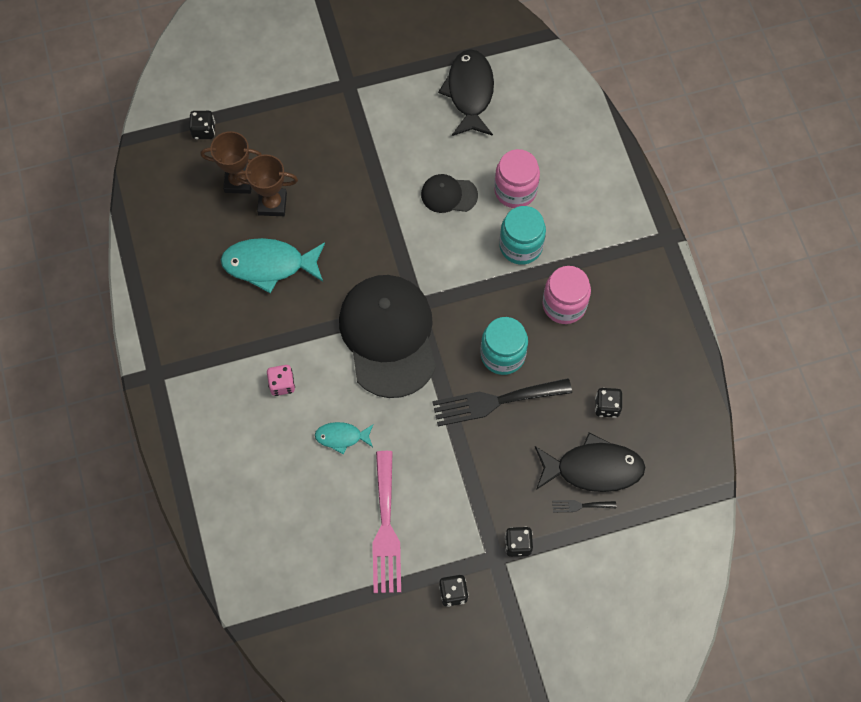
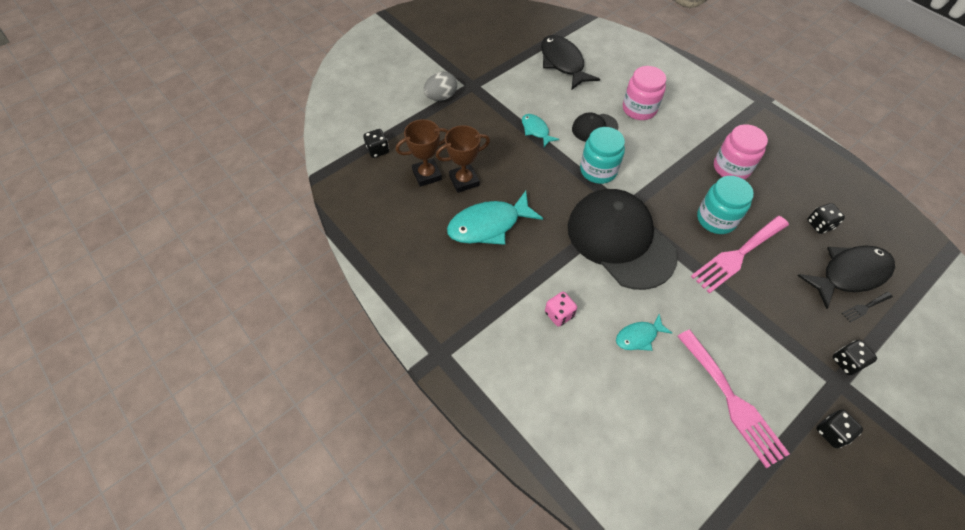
camera: 25 degrees left, 10 degrees down
(305, 87) = (441, 97): none -> grey egg
(383, 172) = (536, 130): none -> turquoise fish
(495, 401) = (737, 255): black fork -> pink fork
(521, 246) = (670, 142): turquoise jar -> turquoise jar (598, 170)

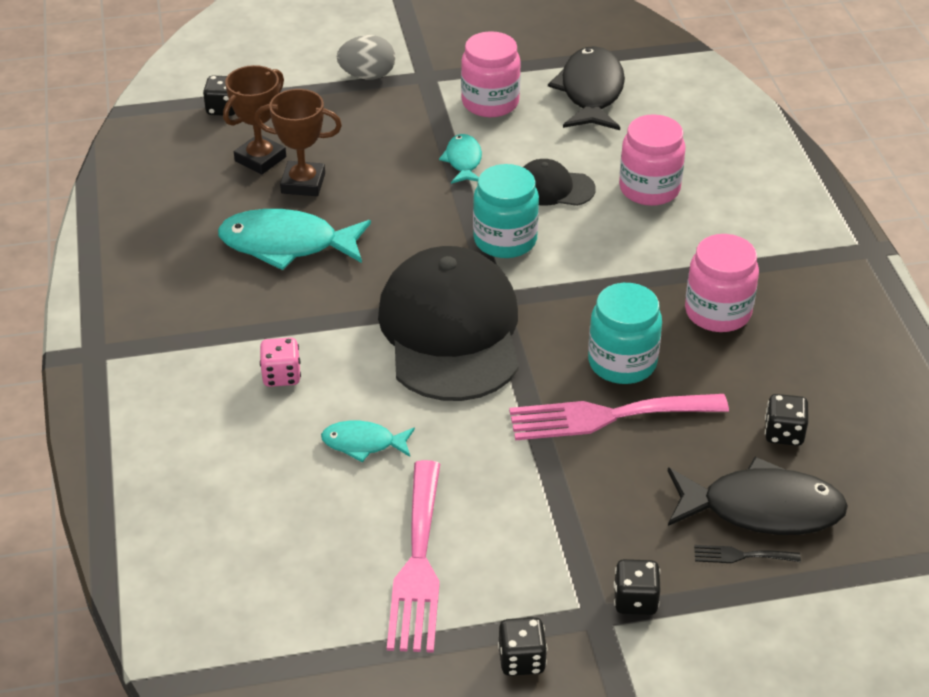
camera: 30 degrees right, 15 degrees down
(427, 175) = (260, 159): brown trophy -> brown trophy turned 60 degrees counterclockwise
(519, 89) = (490, 102): none -> pink jar

